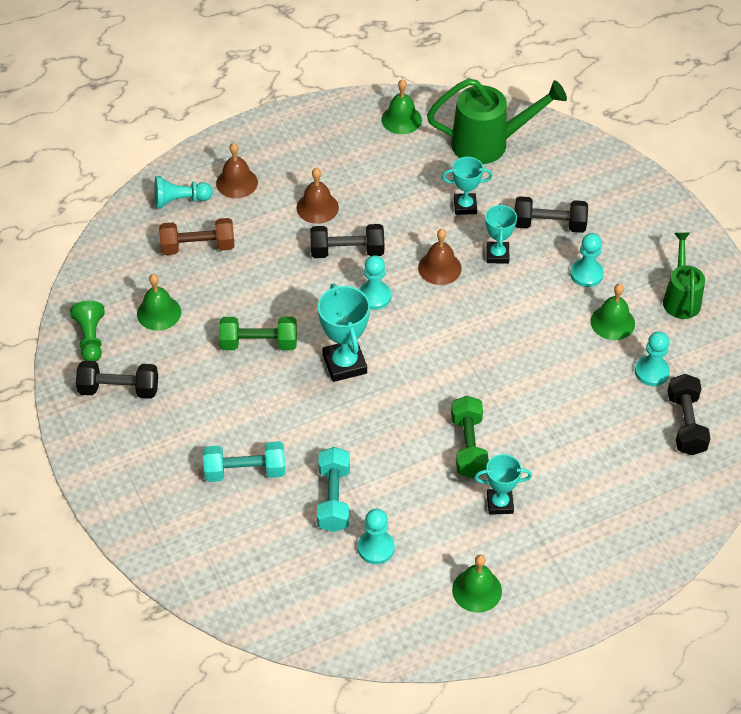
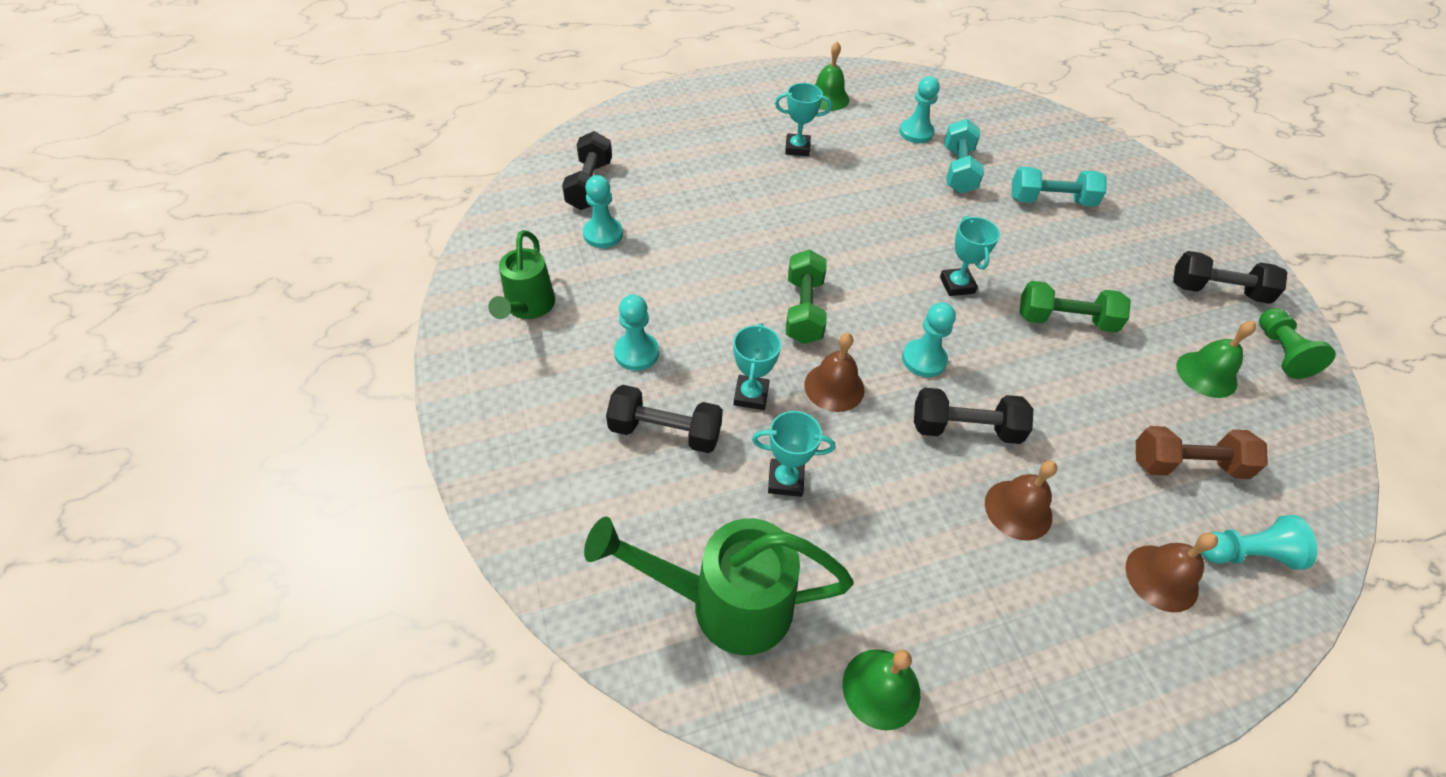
camera: 175 degrees left, 0 degrees up
(344, 364) = (957, 285): turquoise trophy -> turquoise trophy, size x0.65
(468, 446) = (821, 194): green dumbbell -> green dumbbell (803, 310)
(612, 322) = (626, 290): green bell -> none

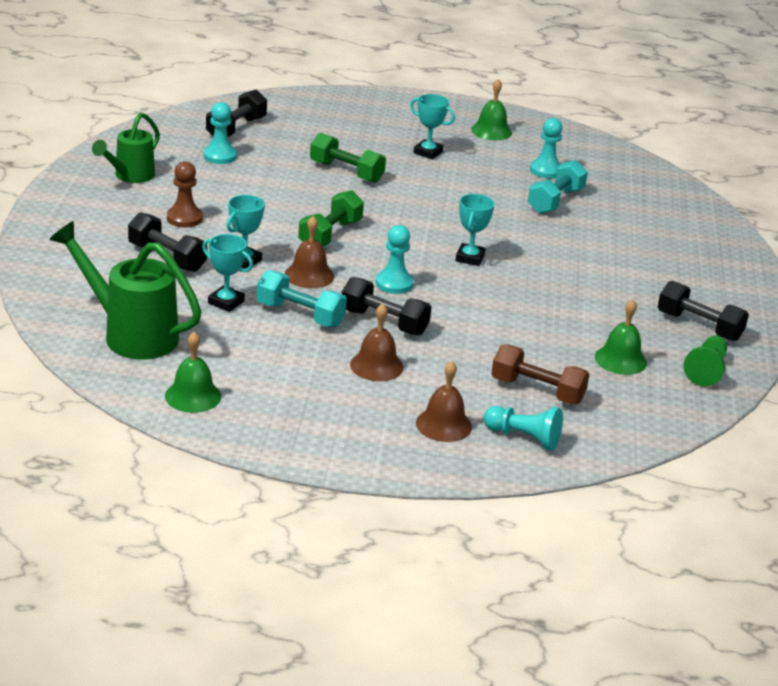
camera: 25 degrees right, 20 degrees down
(636, 353) = (184, 218): turquoise pawn -> brown pawn
(1051, 201) = (617, 239): turquoise dumbbell -> turquoise dumbbell (300, 315)
(1065, 320) = (537, 300): green dumbbell -> green dumbbell (346, 172)

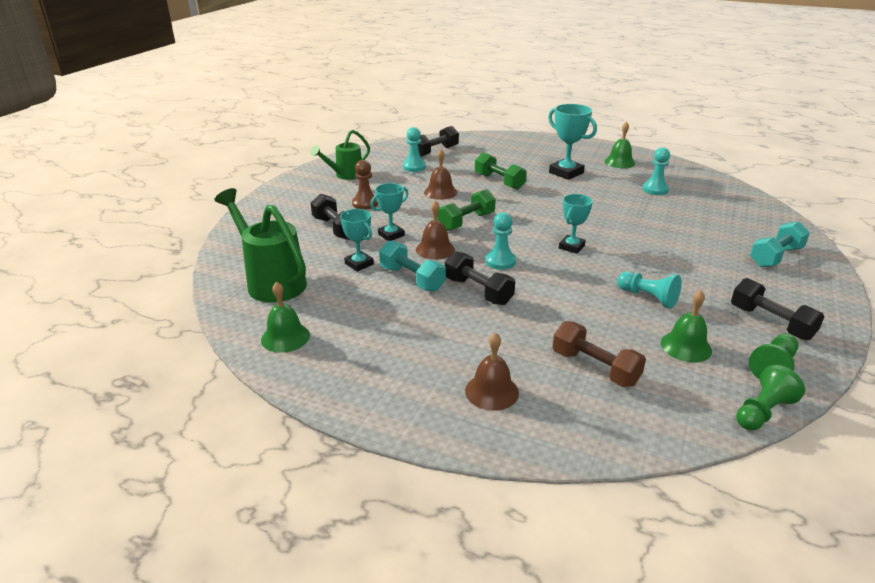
camera: 20 degrees right, 0 degrees up
(376, 366) = (454, 328): brown bell -> brown bell (440, 192)
(428, 152) = (566, 173): turquoise trophy -> turquoise trophy, size x1.54
(524, 437) = (566, 416): turquoise pawn -> turquoise pawn (648, 297)
(555, 201) = (657, 211): turquoise dumbbell -> turquoise dumbbell (775, 257)
(701, 412) = (762, 412): none -> green pawn

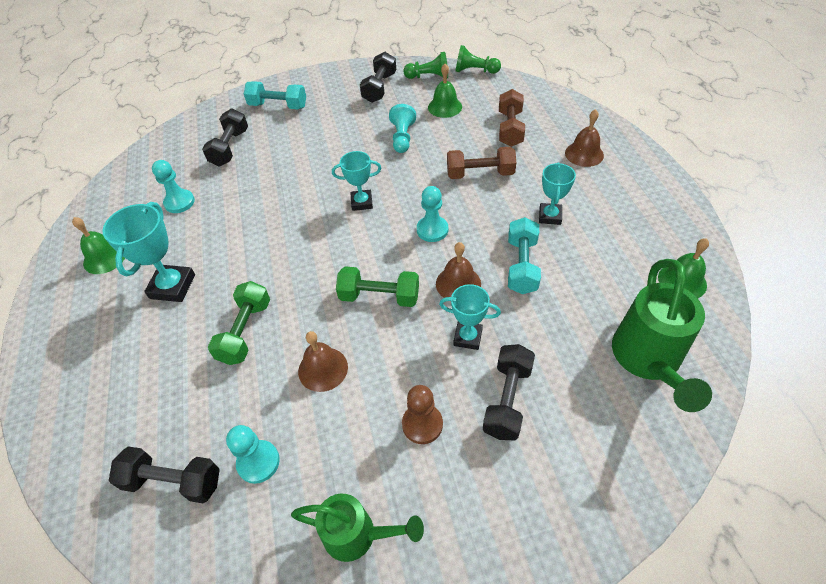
camera: 125 degrees left, 20 degrees up
(359, 264) = (544, 319): turquoise trophy -> turquoise trophy (550, 216)
(478, 291) = (491, 217): black dumbbell -> black dumbbell (230, 148)
(540, 312) = (480, 174): none -> brown dumbbell

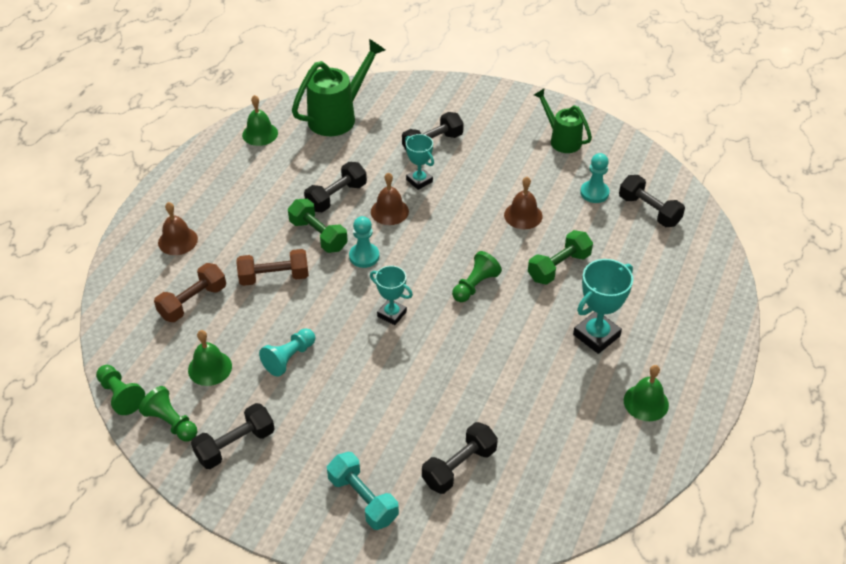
camera: 145 degrees left, 5 degrees down
(179, 202) = (550, 423): turquoise pawn -> none
(313, 264) = (475, 285): none -> green pawn
(379, 297) = (449, 234): green dumbbell -> green dumbbell (318, 235)
(422, 424) = (489, 159): brown pawn -> none
(480, 174) = (274, 277): brown dumbbell -> brown dumbbell turned 45 degrees counterclockwise
(521, 265) = (336, 197): turquoise dumbbell -> black dumbbell
(550, 216) = (273, 214): turquoise trophy -> none

